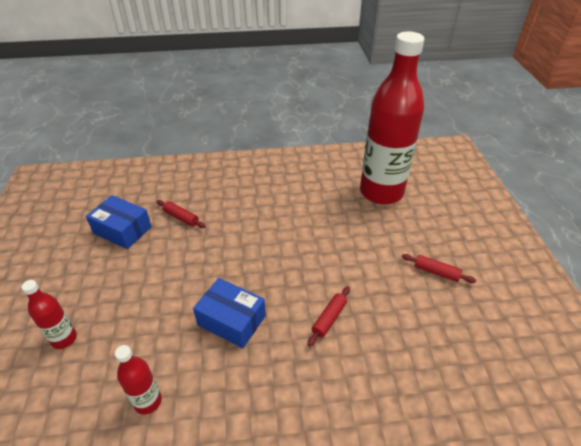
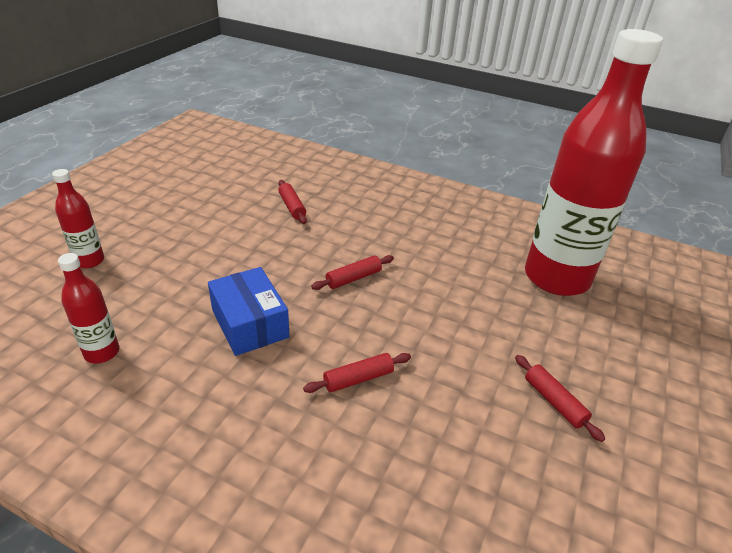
camera: 30 degrees right, 5 degrees down
(122, 230) = (226, 194): blue box -> none
(269, 252) = (353, 278): none -> red rolling pin

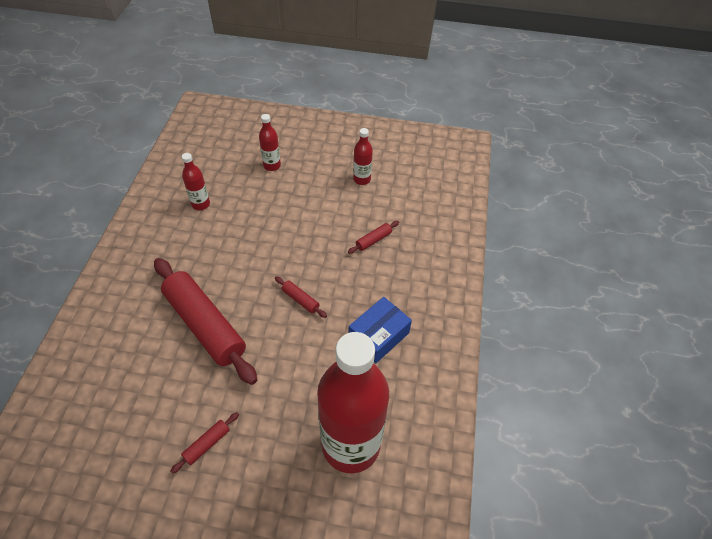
camera: 75 degrees right, 15 degrees up
(189, 194) = (362, 179): none -> red bottle
(250, 323) = (239, 258): blue box -> blue box (378, 336)
(358, 379) = (205, 325): red rolling pin -> red rolling pin, size x2.48

